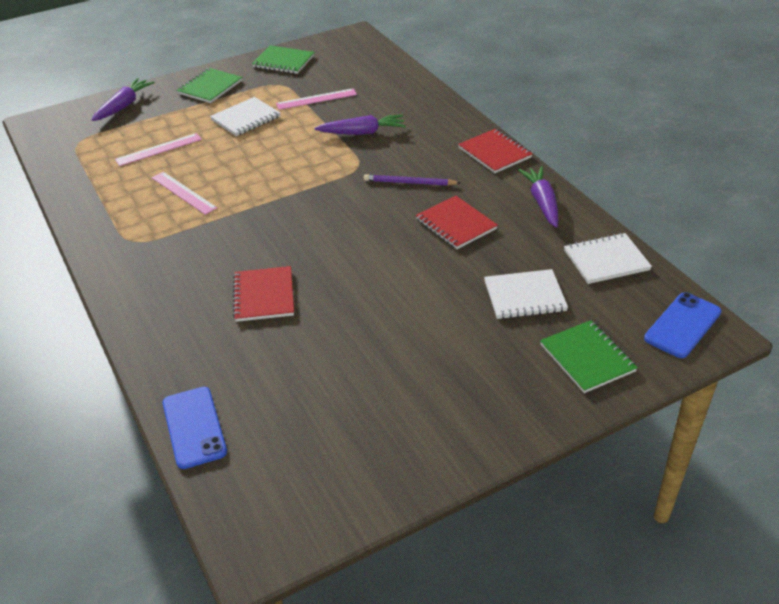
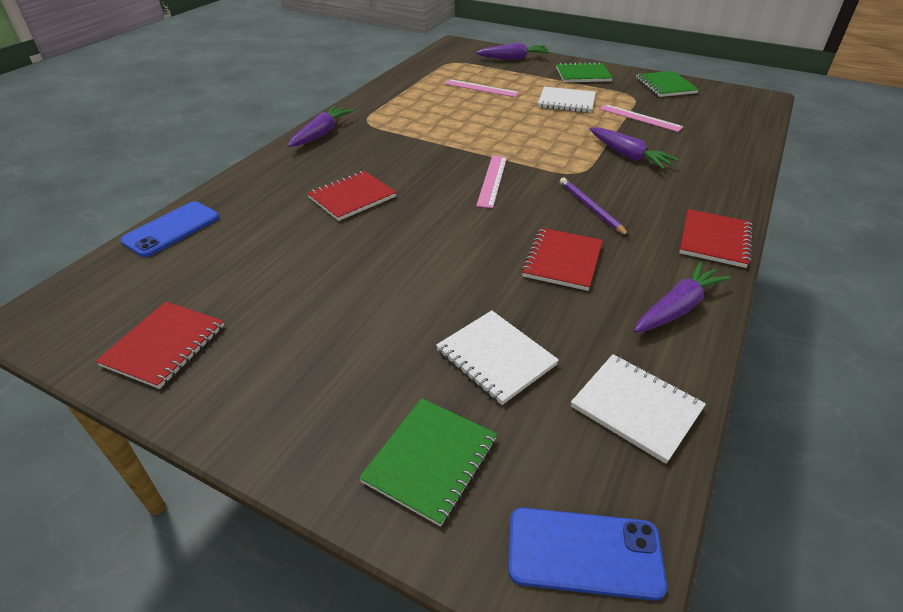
camera: 55 degrees right, 0 degrees up
(121, 278) = (321, 134): none -> purple carrot
(183, 193) = (442, 116): pink ruler -> pink ruler (492, 180)
(372, 464) = (164, 346): none -> red notebook

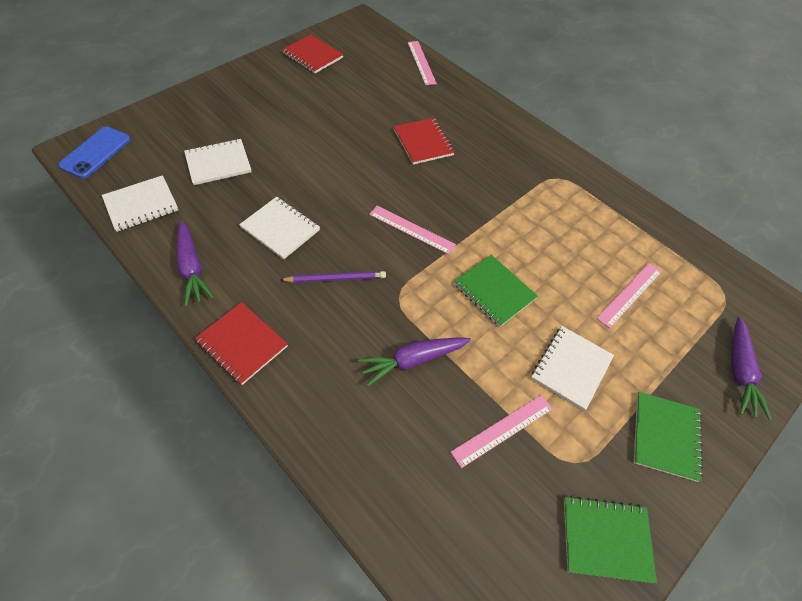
camera: 105 degrees right, 15 degrees up
(172, 229) = (421, 62): blue phone -> pink ruler
(321, 134) = (539, 145): purple carrot -> none
(430, 460) = (176, 122): green notebook -> green notebook (494, 291)
(562, 260) = (280, 229): red notebook -> white notebook

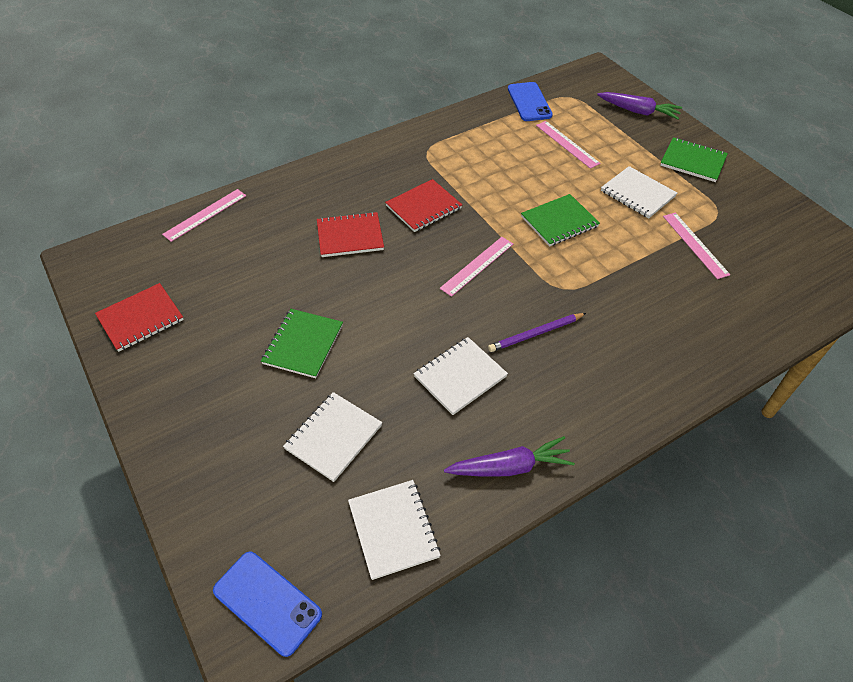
camera: 75 degrees left, 5 degrees down
(218, 163) = (333, 437): white notebook -> white notebook turned 45 degrees clockwise
(242, 344) = (614, 419): red notebook -> red notebook (423, 207)
(335, 278) = (536, 334): purple pencil -> purple pencil turned 120 degrees counterclockwise
(414, 360) = (632, 288): purple carrot -> none
(421, 62) = (205, 214): pink ruler -> pink ruler turned 45 degrees counterclockwise
(606, 539) = (772, 210): green notebook -> green notebook (303, 344)
(689, 255) = (529, 102): none -> blue phone

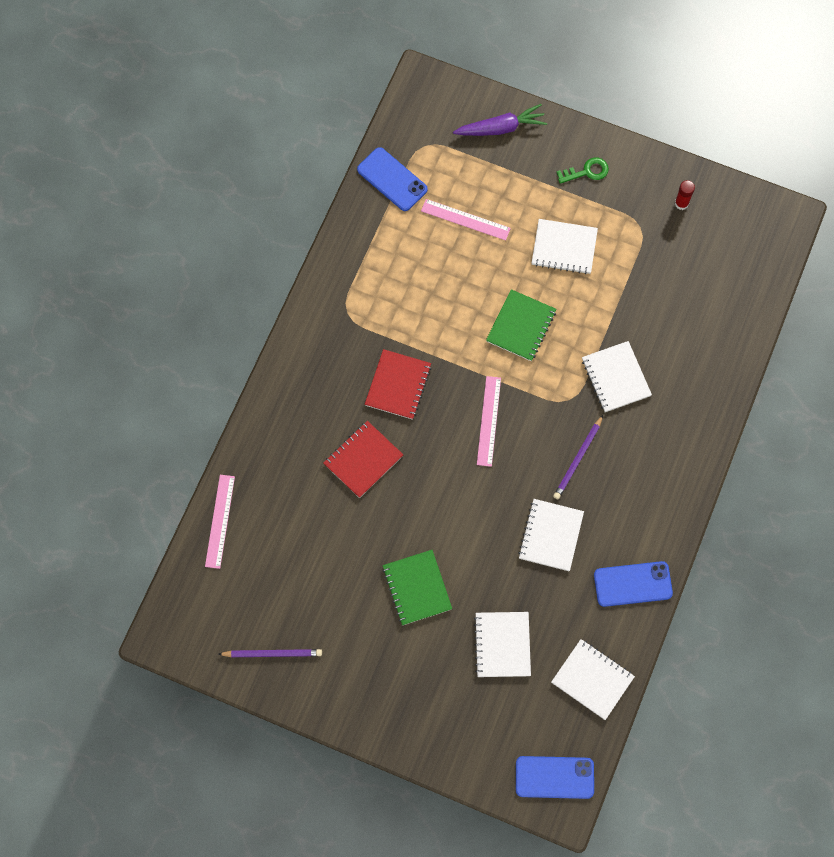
camera: 35 degrees left, 20 degrees up
(140, 318) = (272, 653): red notebook -> purple pencil
(509, 467) = (633, 584): purple carrot -> blue phone
(620, 295) = (616, 377): none -> white notebook
(693, 161) = (587, 171): green notebook -> green key
(695, 245) = (642, 280): pink ruler -> none
(768, 214) = (681, 203): none -> red glue stick

